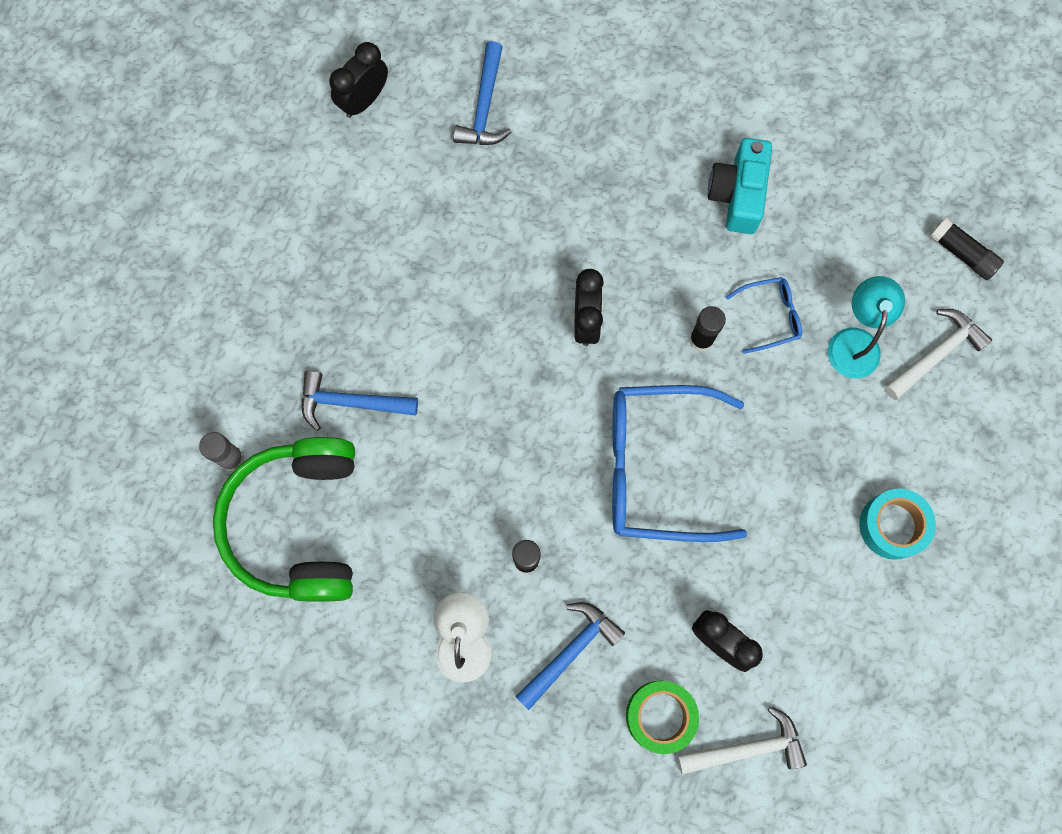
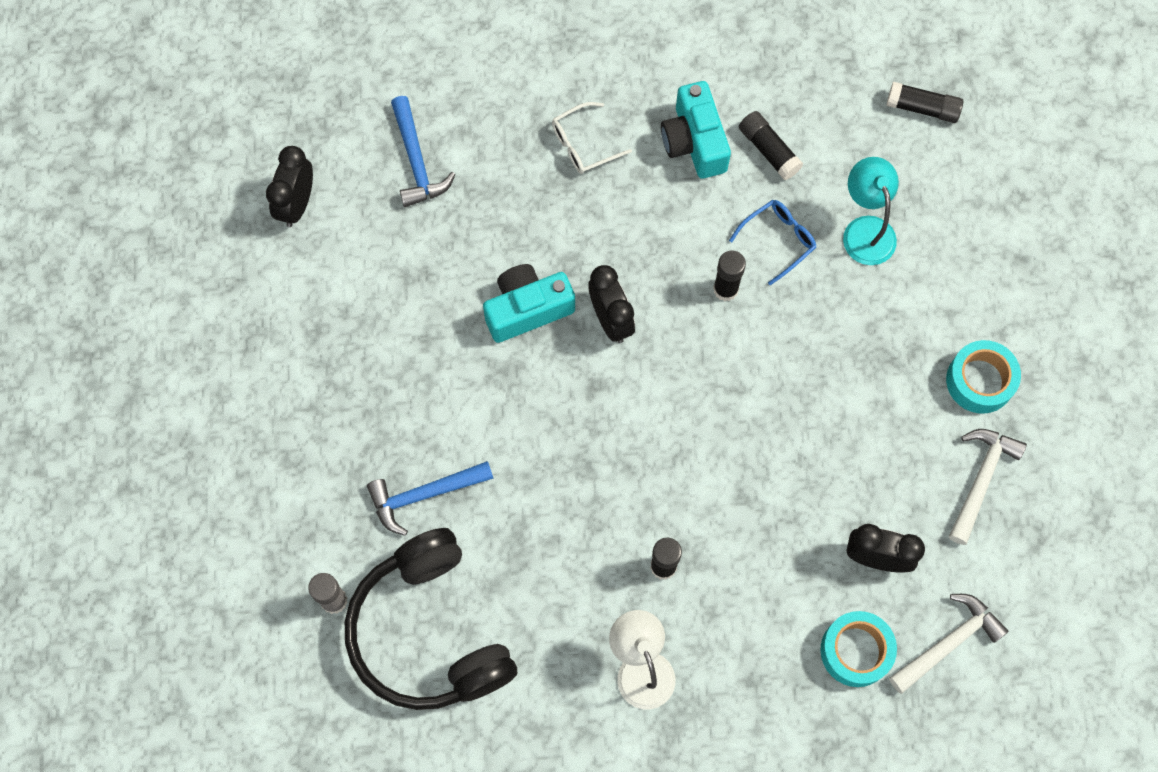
camera: 25 degrees left, 5 degrees down
(298, 524) = (429, 632): green headphones -> black headphones
(517, 279) = (527, 309): none -> turquoise camera
(570, 651) = (745, 631): blue hammer -> none
(637, 154) = (583, 144): none -> white glasses
(657, 467) = (742, 425): blue glasses -> none
(660, 716) = (855, 651): green tape -> turquoise tape
(801, 231) = (769, 150): none -> black glue stick
(936, 354) = (943, 209): white hammer -> white hammer (980, 480)

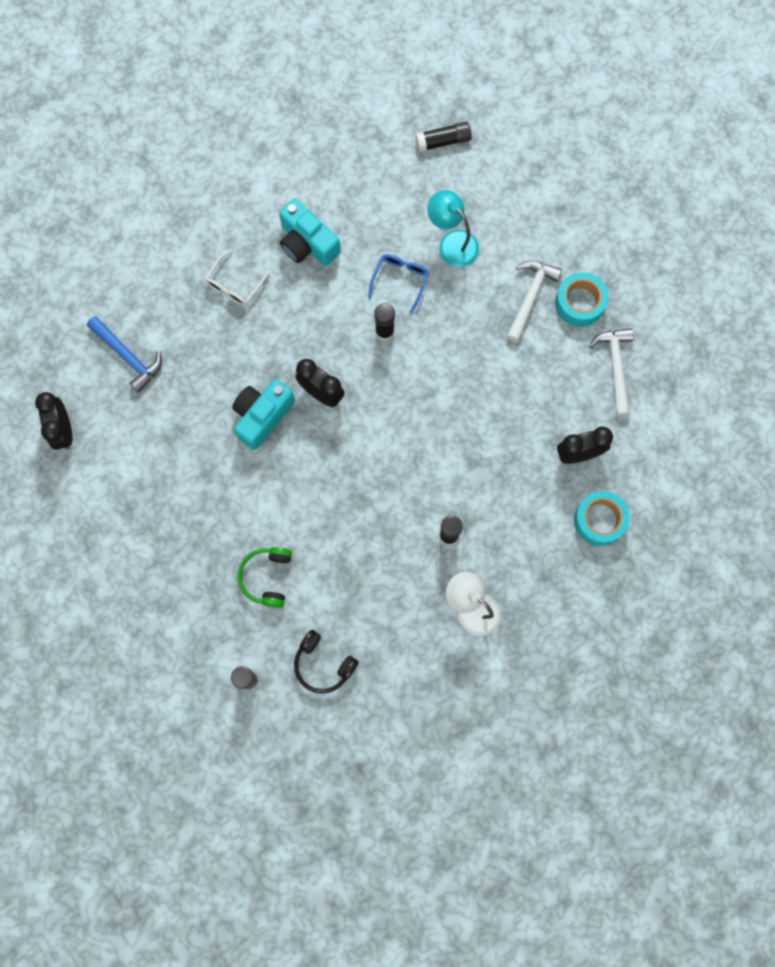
camera: 30 degrees left, 5 degrees up
(424, 495) = (267, 577): blue hammer -> green headphones
(429, 632) = (323, 664): black headphones -> black headphones, size x0.48
(769, 150) = (359, 223): black glue stick -> none
(948, 643) = (653, 482): white hammer -> white hammer (530, 297)

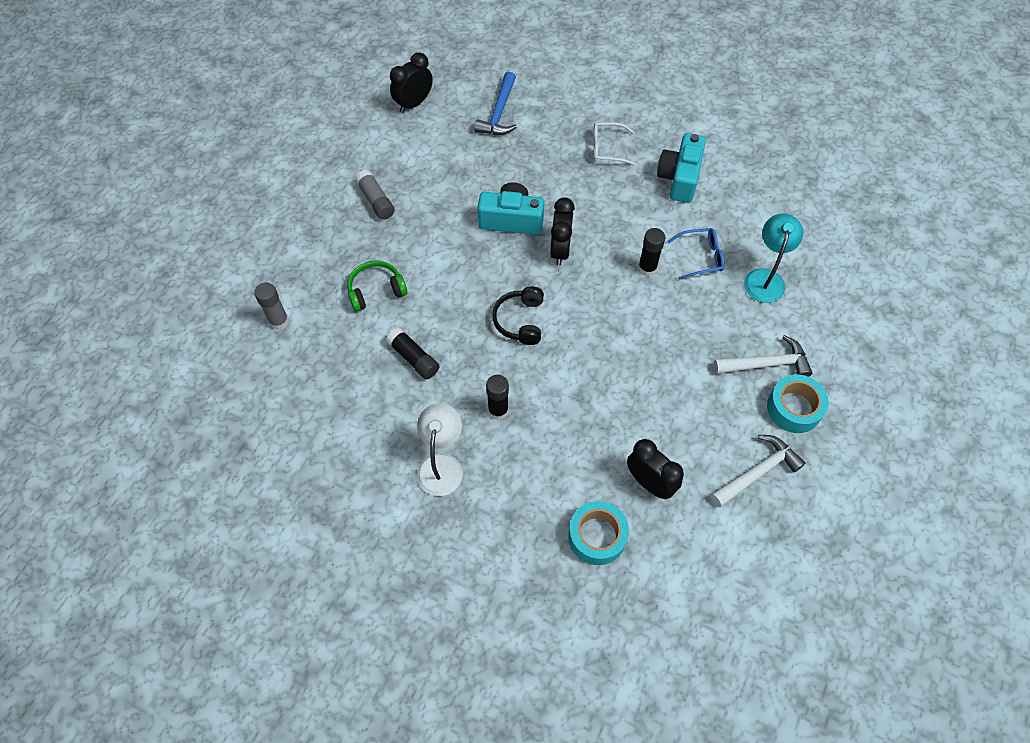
camera: 60 degrees right, 15 degrees down
(163, 527) = (376, 200): none -> grey glue stick
(323, 664) = (322, 370): black headphones -> black headphones (520, 320)
(443, 141) = (848, 226): black glue stick -> black glue stick (414, 358)

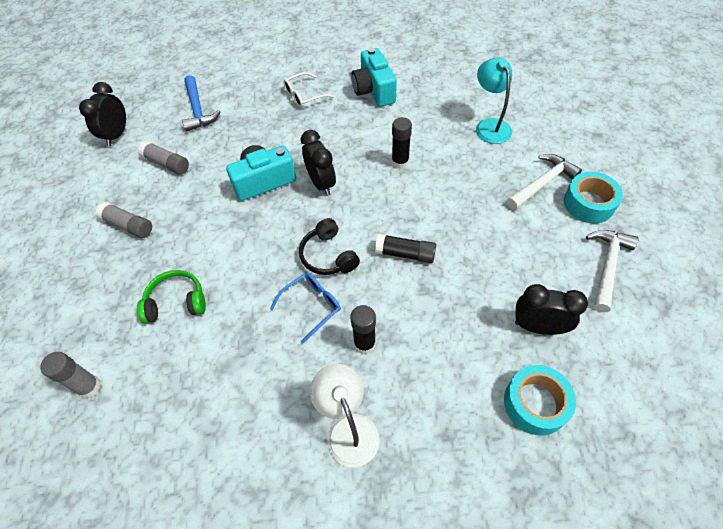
camera: 30 degrees left, 5 degrees down
(376, 290) = (176, 302): green headphones -> green headphones turned 45 degrees clockwise
(414, 358) = (253, 343): black glue stick -> black glue stick (405, 254)
(439, 157) = (167, 164): none -> grey glue stick
(700, 257) = (433, 134): blue glasses -> blue glasses (311, 306)

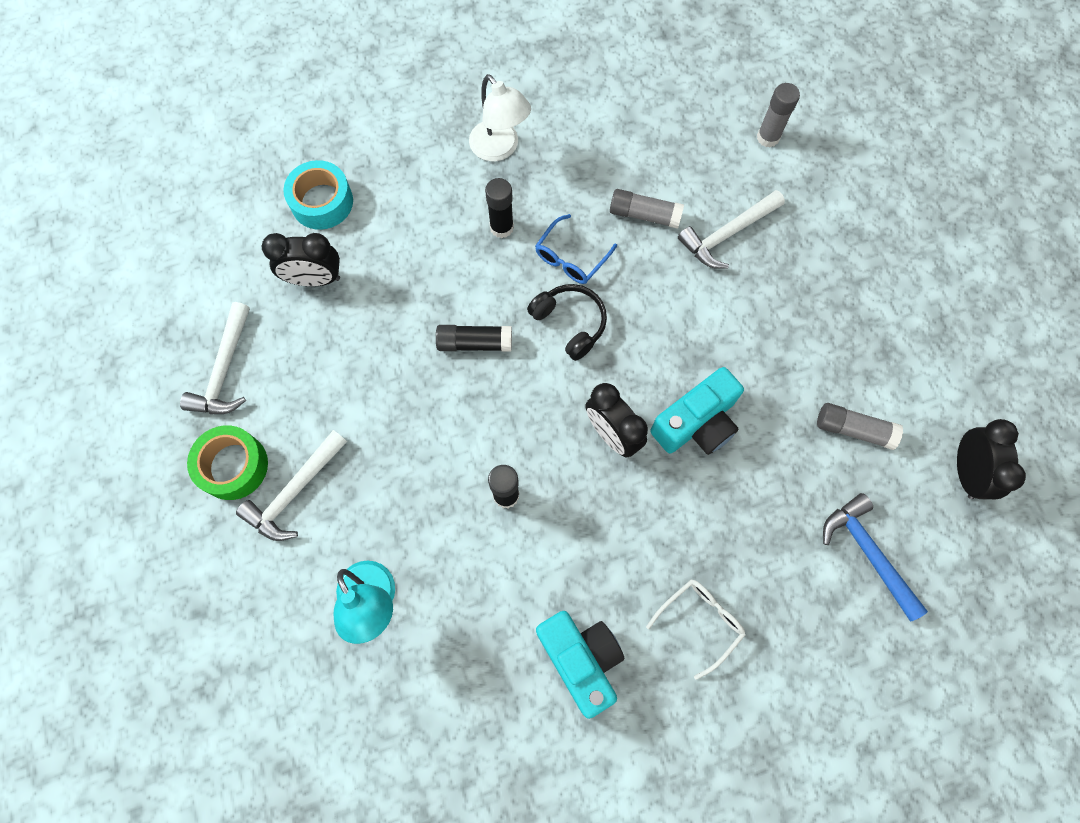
camera: 165 degrees right, 15 degrees up
(128, 225) = (844, 319): grey glue stick -> grey glue stick (644, 215)
(176, 302) = (727, 234): green headphones -> white hammer
(588, 203) = (233, 466): turquoise tape -> green tape

